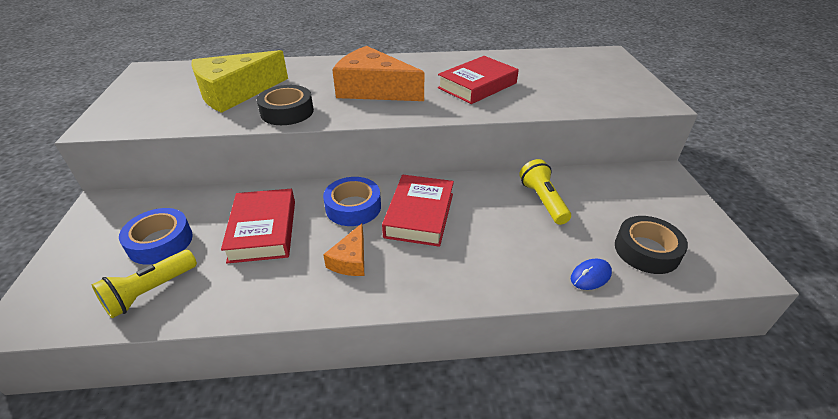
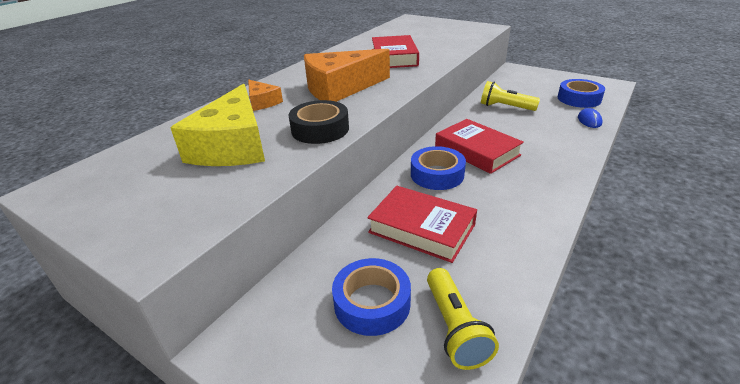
camera: 50 degrees left, 5 degrees down
(351, 260) = (505, 195): orange cheese -> orange cheese (262, 102)
(646, 250) = (579, 99): black tape -> blue tape

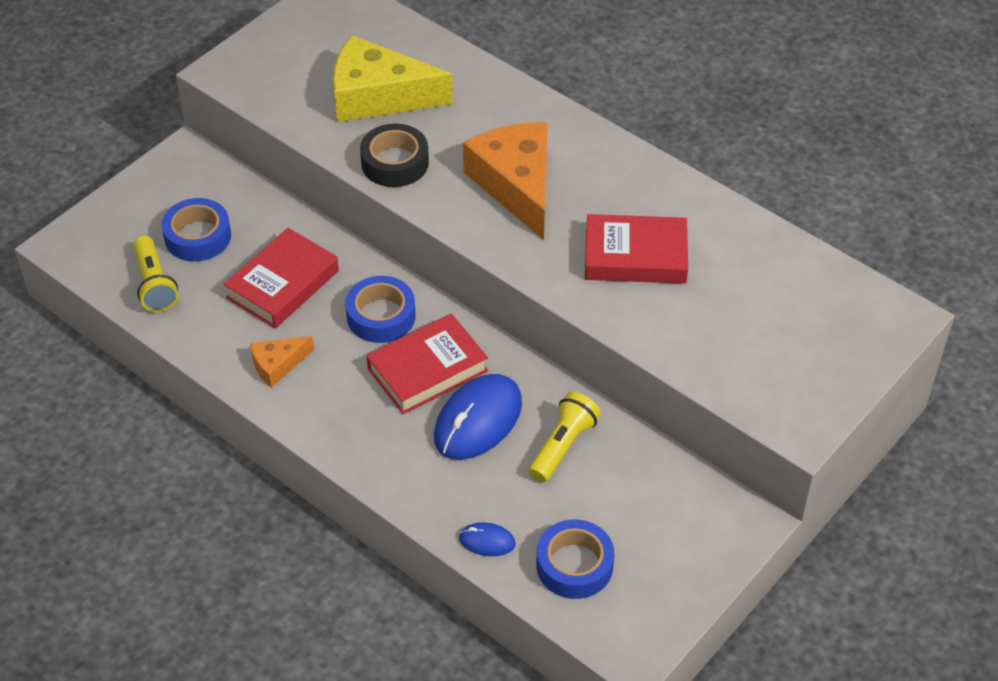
camera: 95 degrees right, 15 degrees up
(262, 102) = (490, 111): orange cheese -> orange cheese (277, 365)
(455, 328) = (154, 284): yellow flashlight -> yellow flashlight turned 105 degrees counterclockwise
(506, 131) = (478, 420): none -> blue mouse

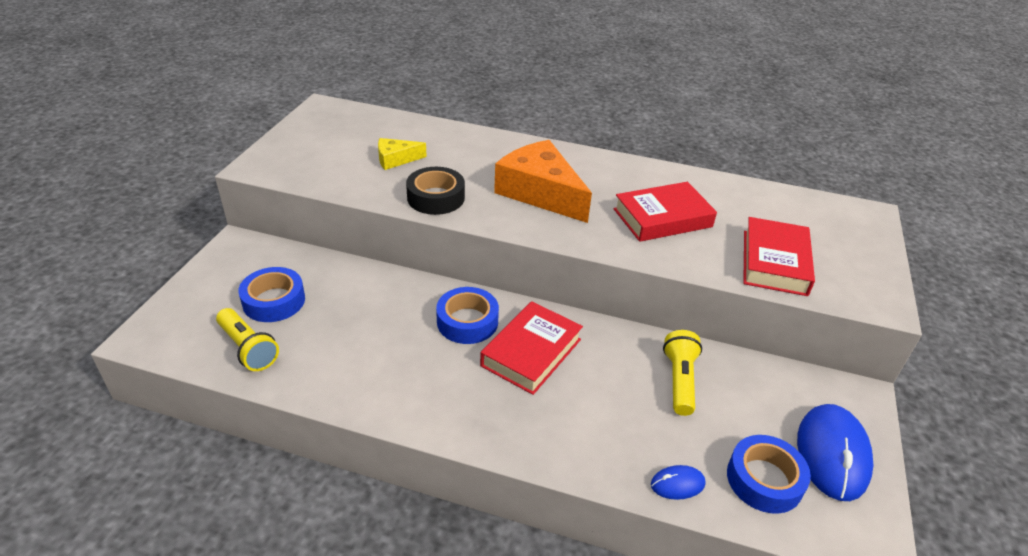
camera: 25 degrees left, 10 degrees down
(277, 365) = (397, 385): orange cheese -> none
(282, 284) = (369, 319): red book -> red book (774, 262)
(378, 96) = (396, 159): yellow cheese -> yellow cheese, size x0.49
(478, 420) = (598, 381): blue mouse -> blue mouse (832, 454)

